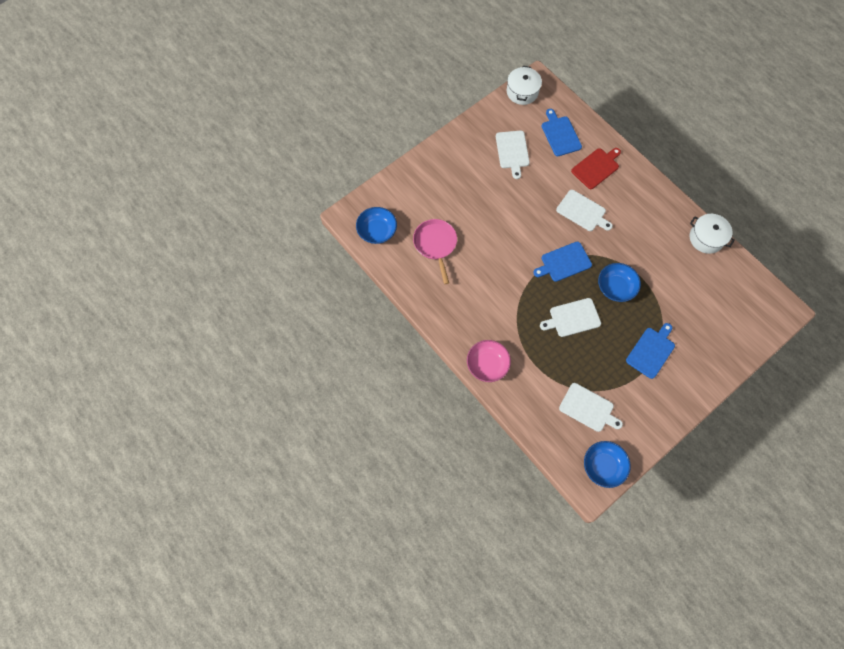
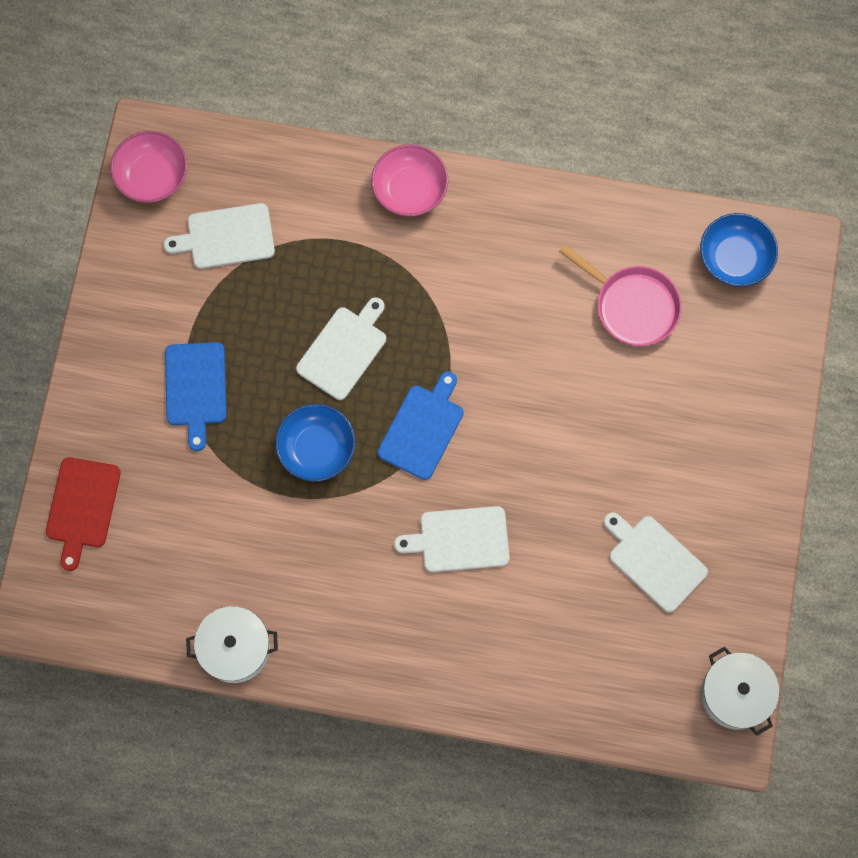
camera: 140 degrees right, 5 degrees up
(560, 134) = (605, 658): blue cutting board -> none
(596, 167) = (499, 641): red cutting board -> red cutting board (82, 507)
(603, 466) = (152, 176): blue bowl -> pink bowl

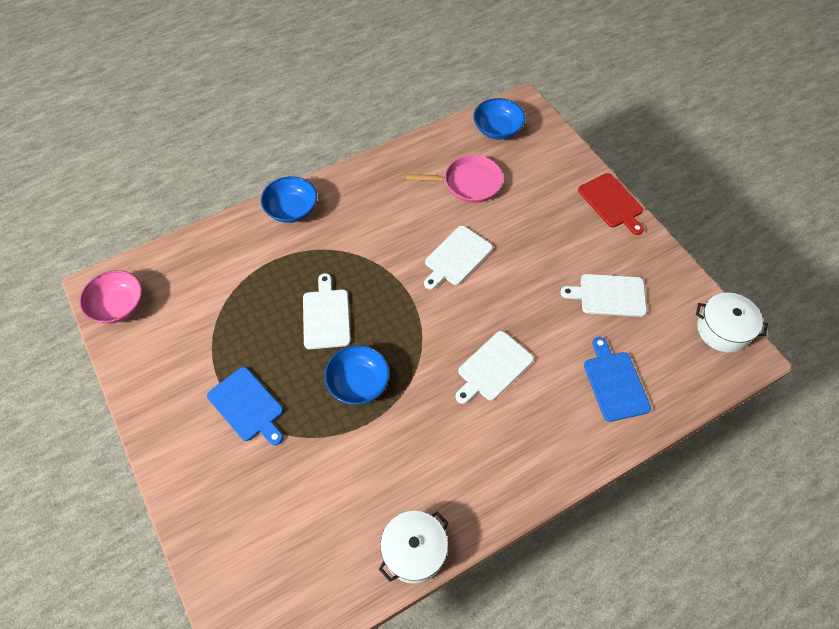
camera: 40 degrees left, 15 degrees down
(82, 507) = (225, 543): red cutting board -> red cutting board (612, 202)
(226, 237) = (197, 306): white cutting board -> white cutting board (456, 257)
(410, 189) = (291, 209): pink bowl -> blue bowl
(422, 428) = (413, 324): blue cutting board -> blue cutting board (615, 383)

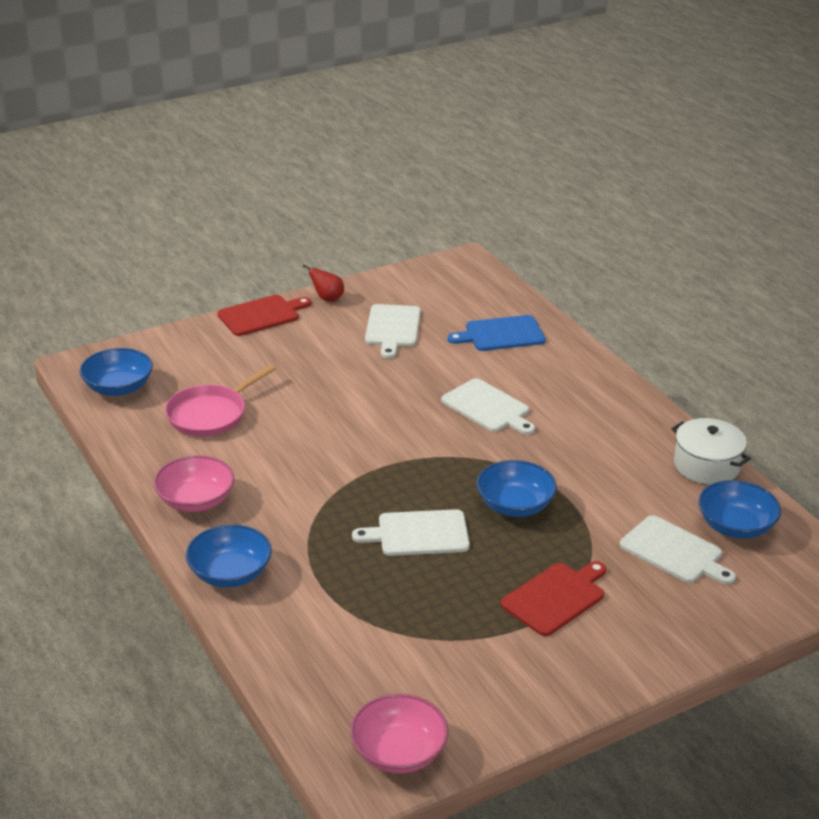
camera: 90 degrees left, 25 degrees down
(247, 406) = (555, 597): blue cutting board -> red cutting board
(324, 563) = (735, 526): none -> blue bowl
(368, 185) = (196, 500): none -> pink bowl
(456, 257) = (332, 427): white cutting board -> white cutting board (674, 551)
(468, 183) = (210, 414): pink pan -> pink pan turned 135 degrees counterclockwise
(648, 246) = (327, 299): none -> red pear
(723, 330) = (436, 269): white pot -> none

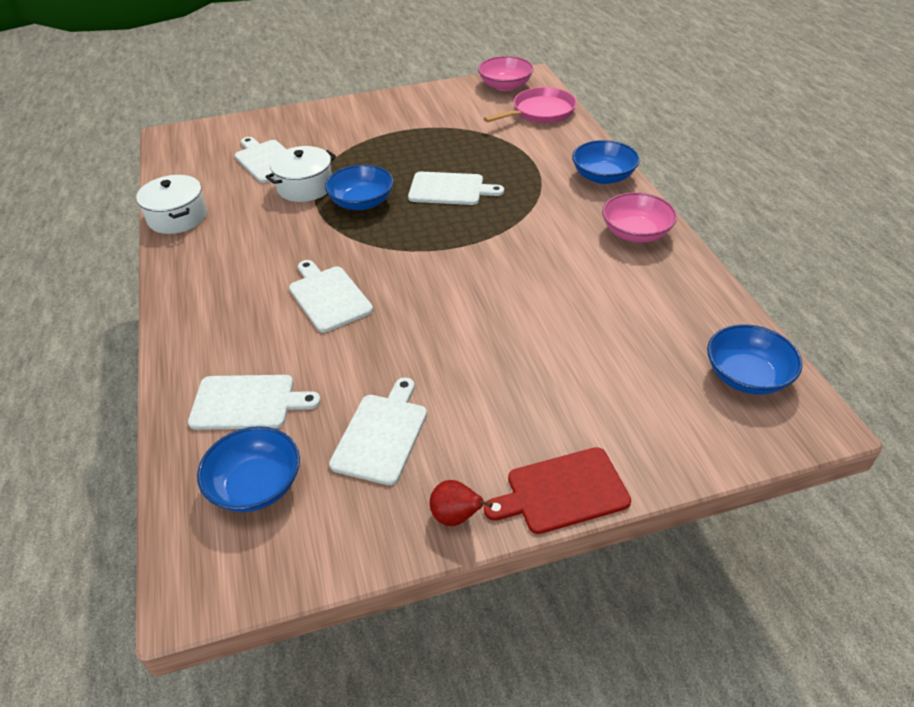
camera: 165 degrees left, 10 degrees up
(210, 414) = (628, 323): pink pan -> pink pan (540, 112)
(501, 334) = (247, 402): blue cutting board -> white cutting board
(555, 597) = (372, 142): red cutting board -> none
(595, 518) = (305, 187): none -> white pot
(735, 526) = (206, 172): blue bowl -> blue bowl (256, 485)

